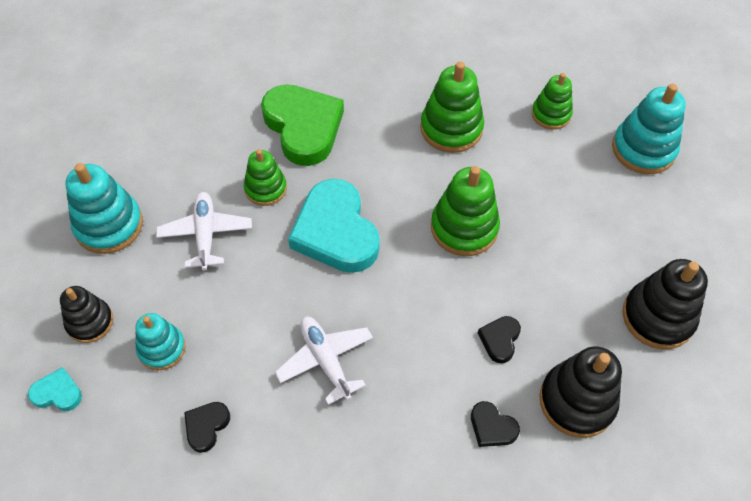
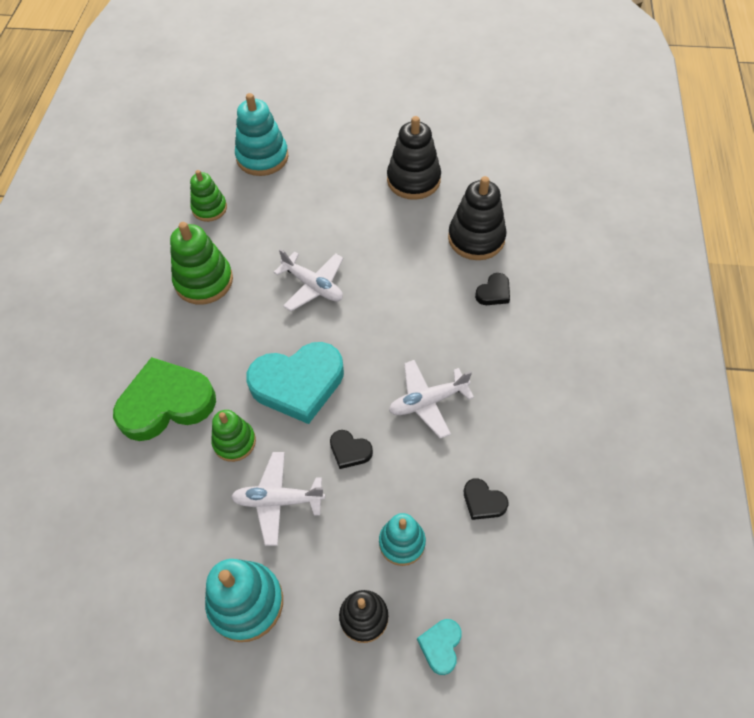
camera: 80 degrees left, 0 degrees up
(464, 228) = (313, 286): green stacking toy -> white plane
(500, 340) = (421, 277): black heart -> black heart (349, 451)

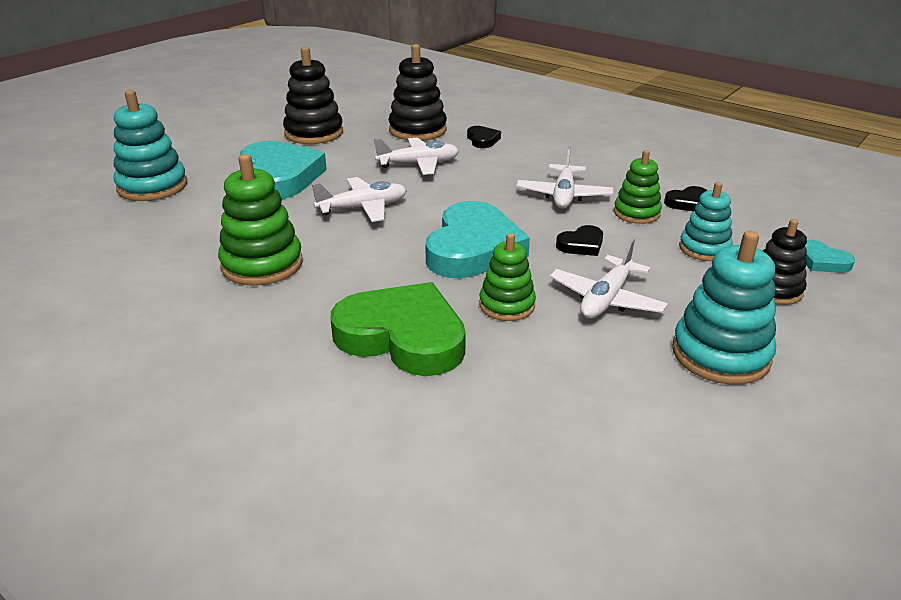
camera: 60 degrees left, 25 degrees down
(166, 403) = (403, 337): green heart -> green heart turned 105 degrees clockwise
(209, 208) = (165, 233): green stacking toy -> green stacking toy (636, 213)
(325, 210) = (280, 177): none -> turquoise heart
(410, 276) = (418, 164): none -> white plane

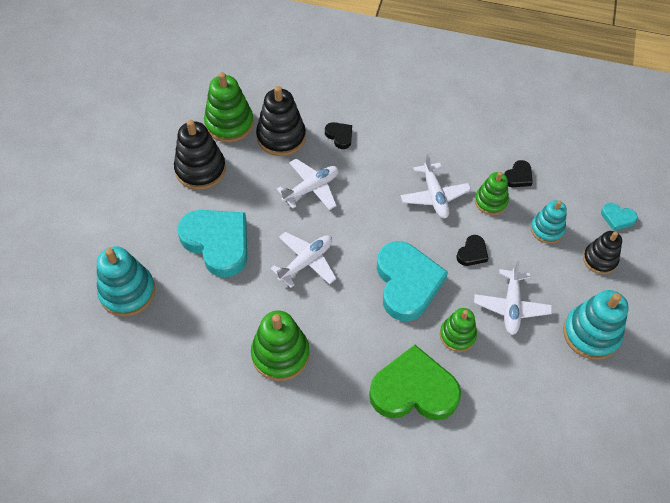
camera: 25 degrees left, 25 degrees up
(372, 115) = (229, 124): none -> green stacking toy

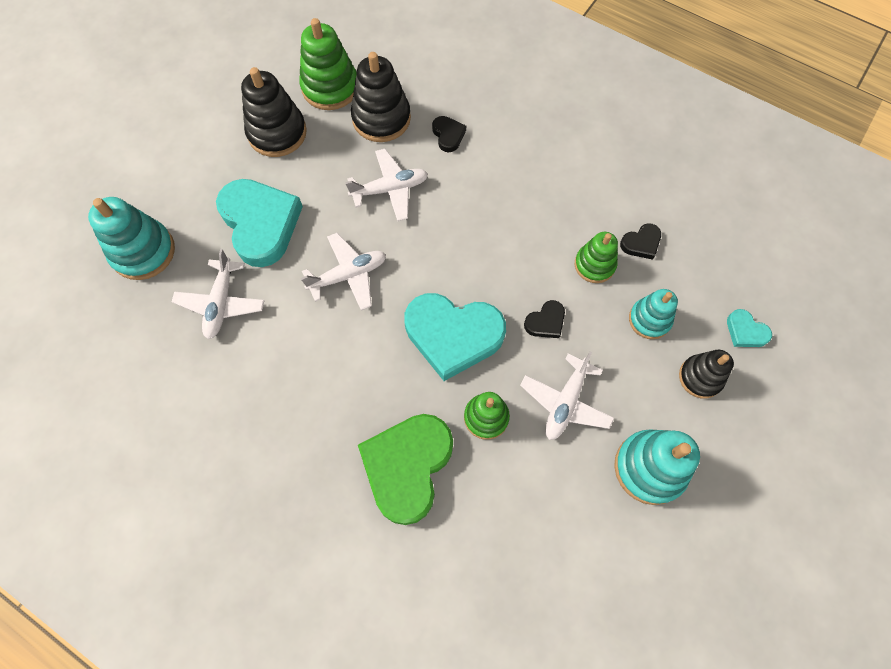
camera: 20 degrees right, 10 degrees up
(280, 354) = (276, 375): green stacking toy -> none
(407, 283) = (453, 335): turquoise heart -> turquoise heart turned 90 degrees clockwise
(413, 390) = (407, 467): green heart -> green heart turned 90 degrees counterclockwise
(434, 196) = (529, 238): white plane -> white plane (221, 303)

